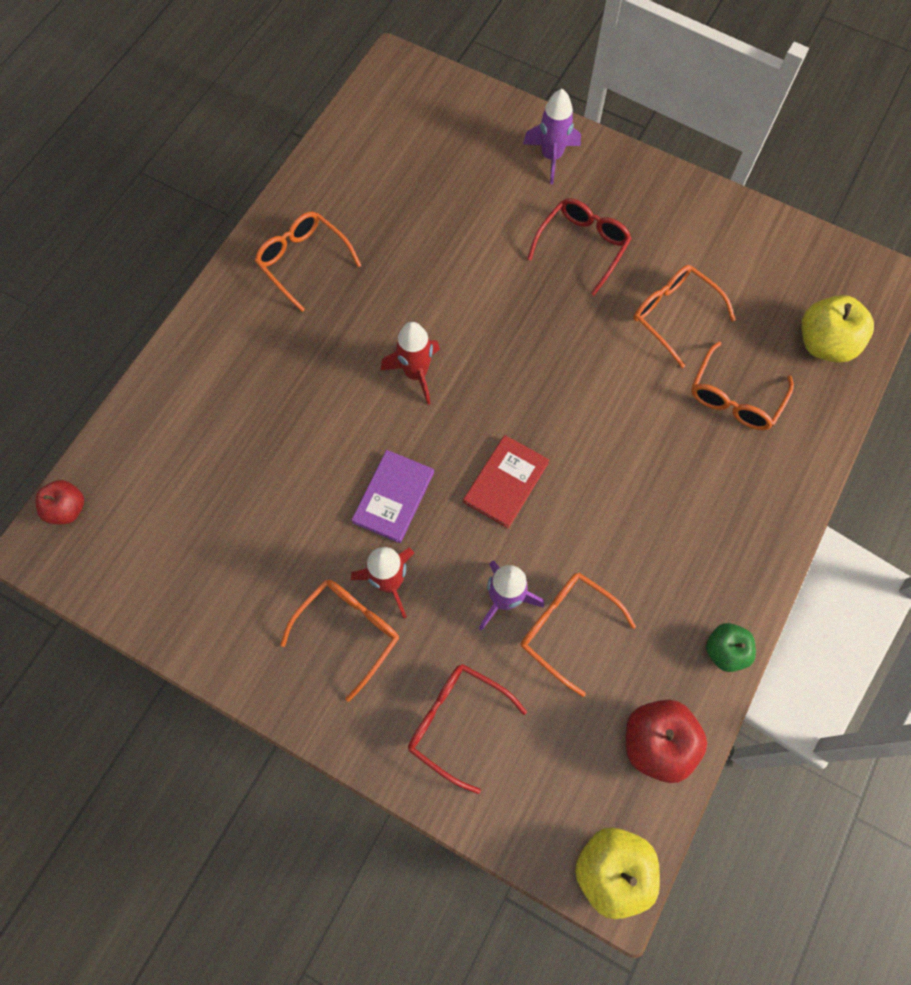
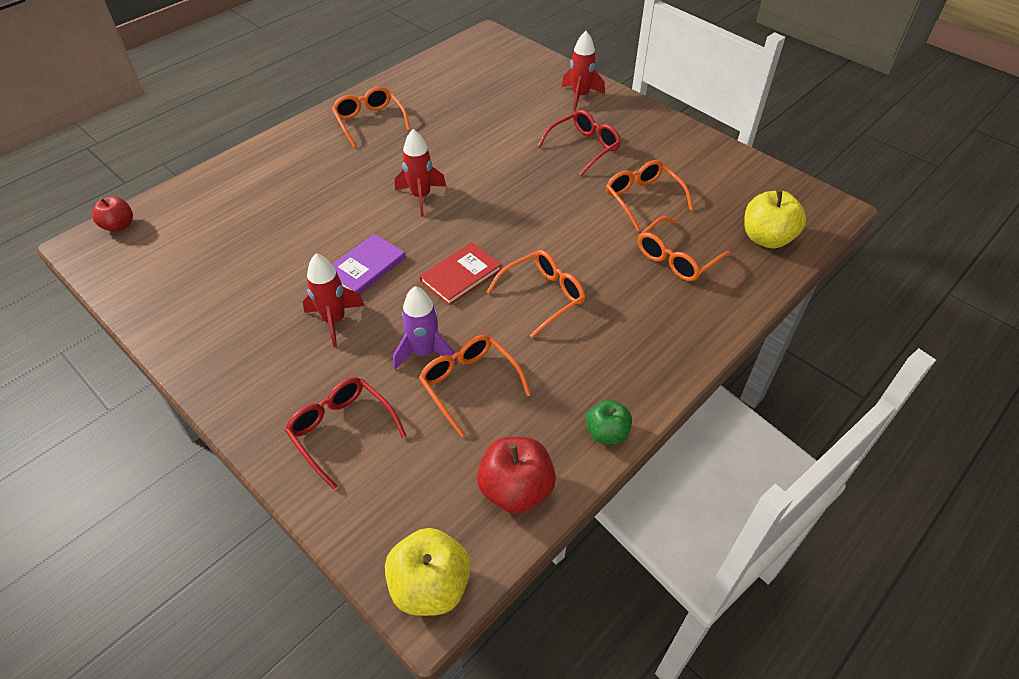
camera: 15 degrees right, 20 degrees down
(349, 631) = (285, 346): orange glasses -> orange glasses (543, 296)
(551, 157) = (580, 96): purple rocket -> red rocket

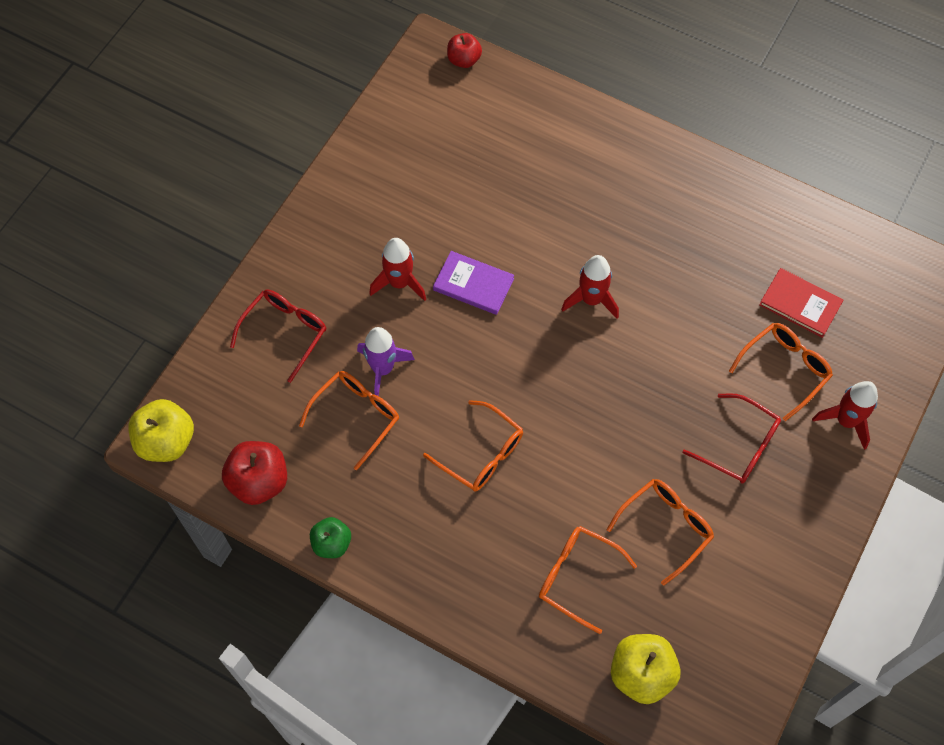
camera: 75 degrees right, 15 degrees up
(369, 121) = (702, 206): orange glasses -> orange glasses (785, 369)
(460, 275) = (487, 371): red book -> red book (800, 304)

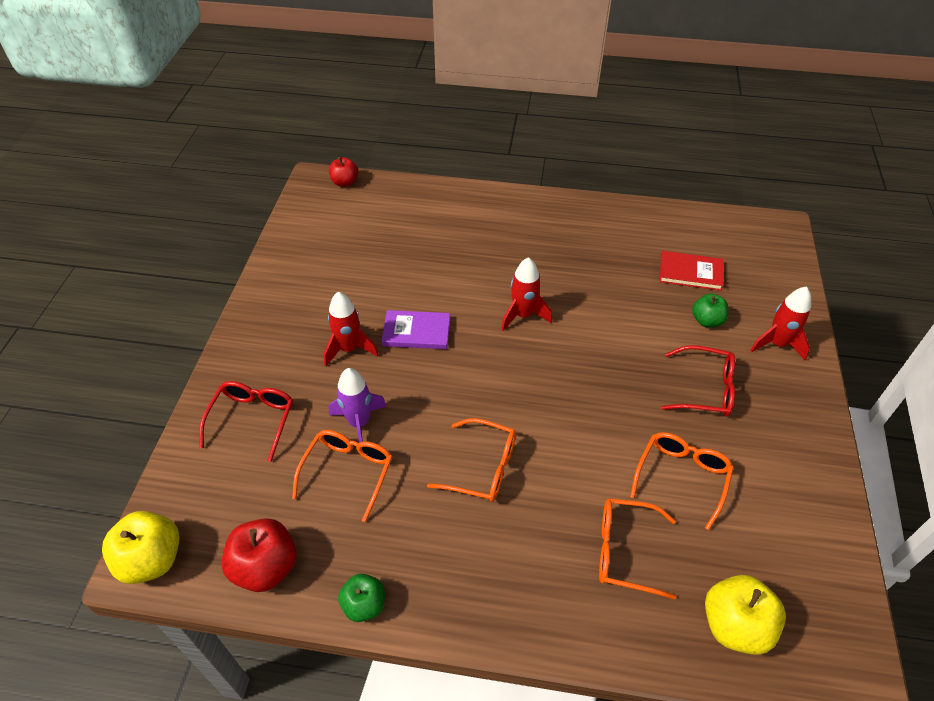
camera: 20 degrees left, 15 degrees down
(785, 369) = (707, 321): orange glasses -> green apple

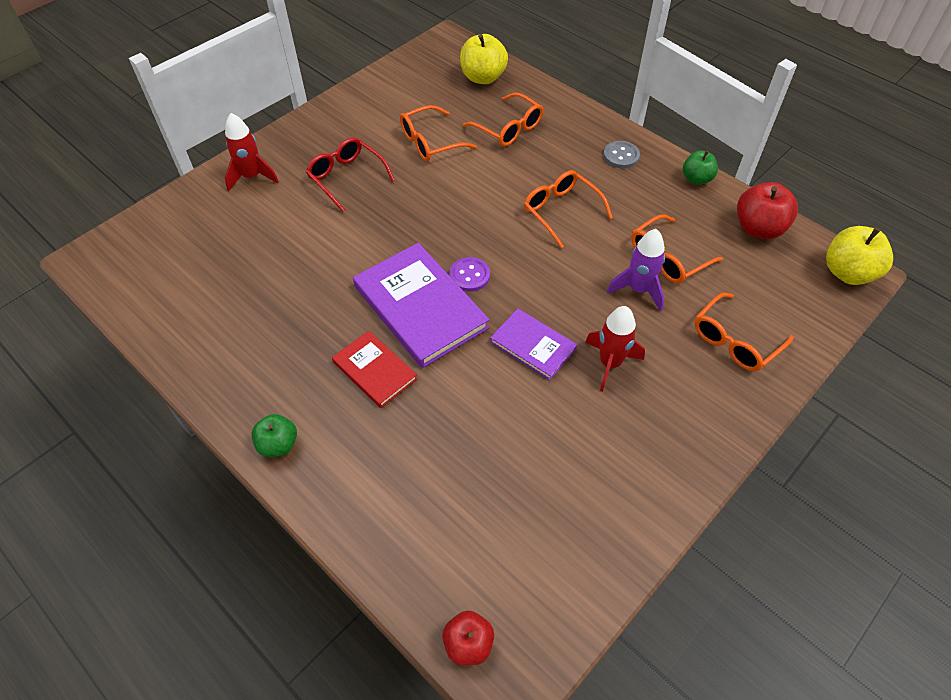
camera: 145 degrees left, 5 degrees up
(253, 419) = (735, 341): red glasses -> orange glasses
(471, 588) = (621, 156): none -> grey button
(509, 359) = (469, 275): none -> purple button
(523, 315) = (420, 307): red rocket -> purple book
(690, 272) = (229, 264): red book -> red book (374, 371)
(707, 321) = (276, 219): green apple -> green apple (278, 444)

